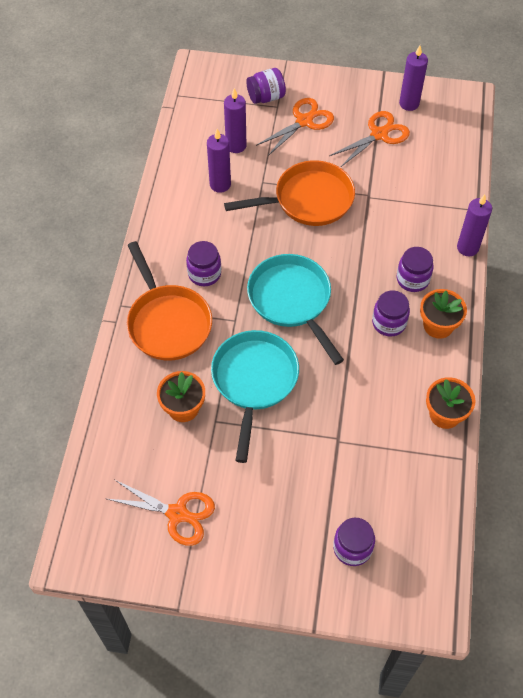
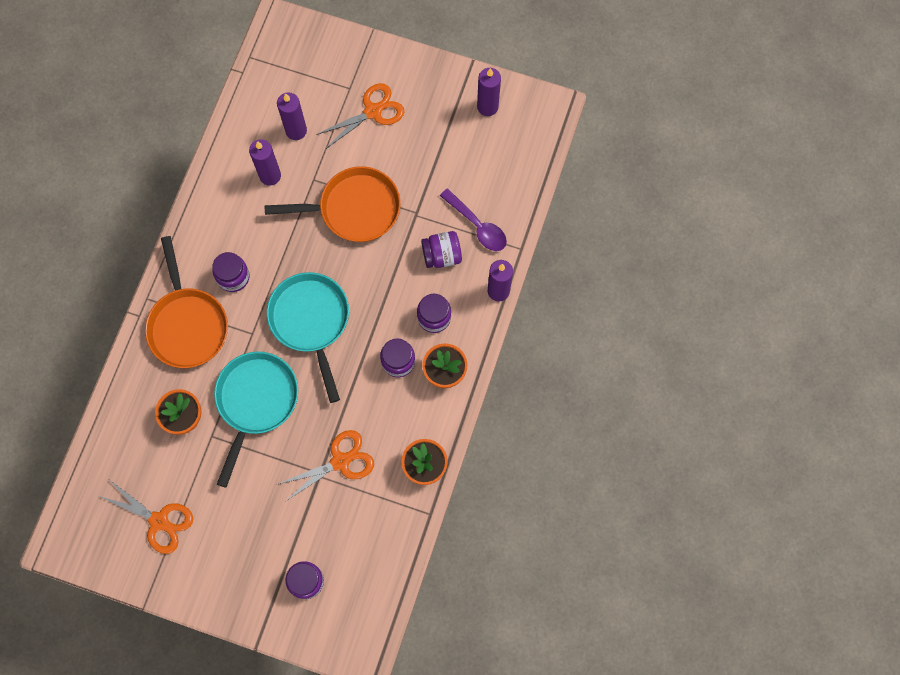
camera: 10 degrees right, 15 degrees up
(266, 97) = (340, 74): purple jar -> purple jar (442, 255)
(379, 134) = (446, 141): orange scissors -> orange scissors (340, 461)
(430, 197) = (477, 225): none -> purple spoon

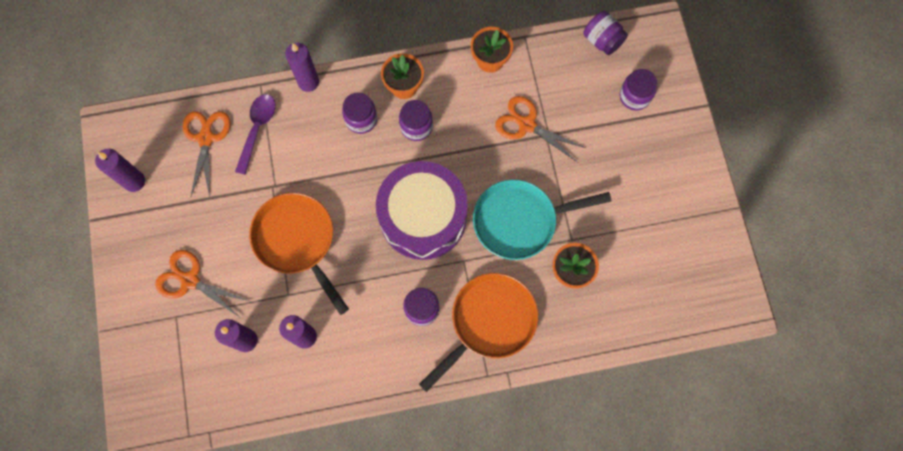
camera: 120 degrees left, 0 degrees up
(159, 521) = (667, 238): orange scissors -> orange scissors (206, 138)
(311, 321) = (423, 217): turquoise pan -> purple drum
(442, 255) = (301, 143): purple jar -> purple jar (602, 40)

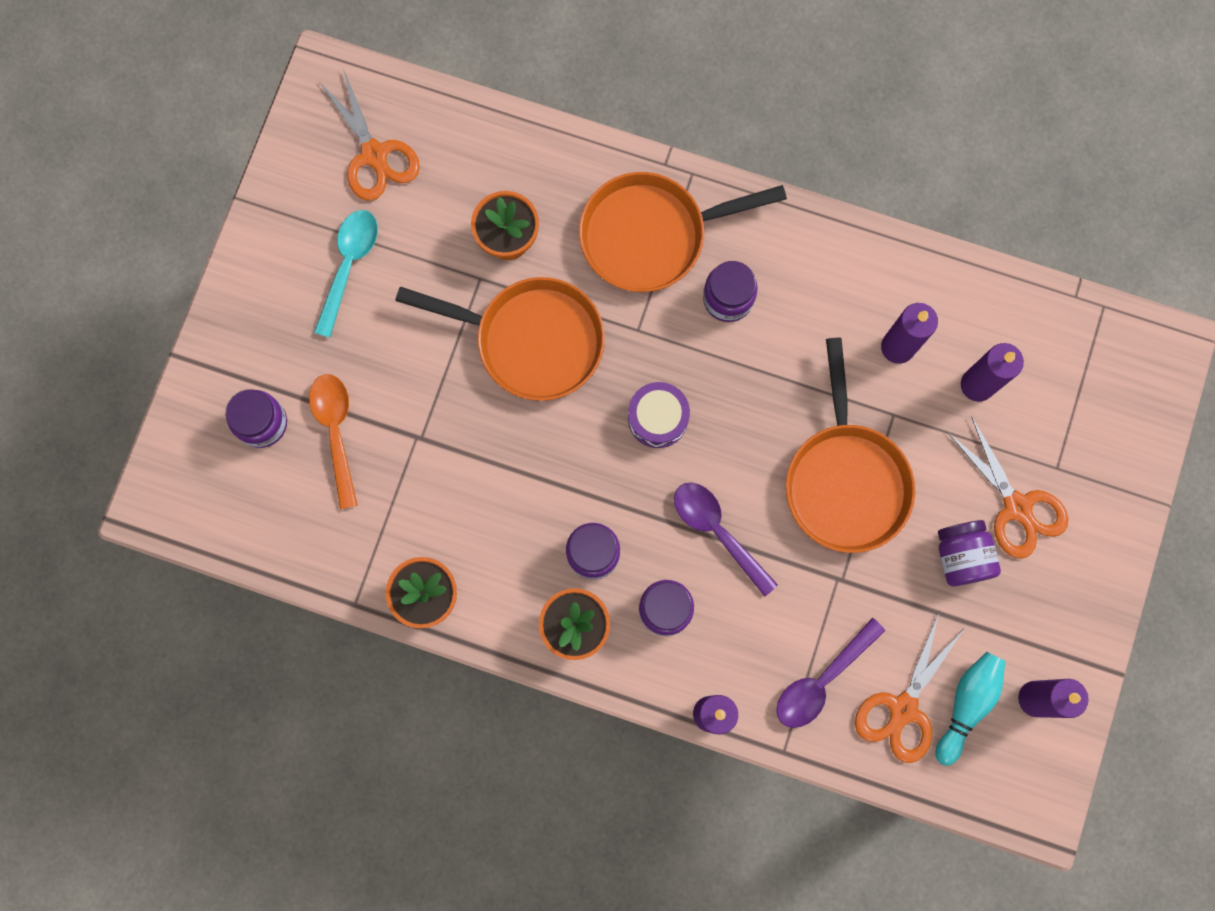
camera: 150 degrees left, 5 degrees up
(172, 158) = (966, 704): none -> turquoise bowling pin
(355, 174) = (717, 532): none -> purple spoon
(423, 217) = (658, 418): purple drum -> purple drum, size x0.45
(520, 221) = (532, 340): turquoise pan -> orange pan
(527, 125) = (437, 468): orange scissors -> orange scissors (374, 154)
(593, 113) = (336, 432): none -> orange spoon
(602, 40) = (248, 533): purple jar -> purple jar (961, 556)
(649, 205) = (348, 266): none -> turquoise spoon

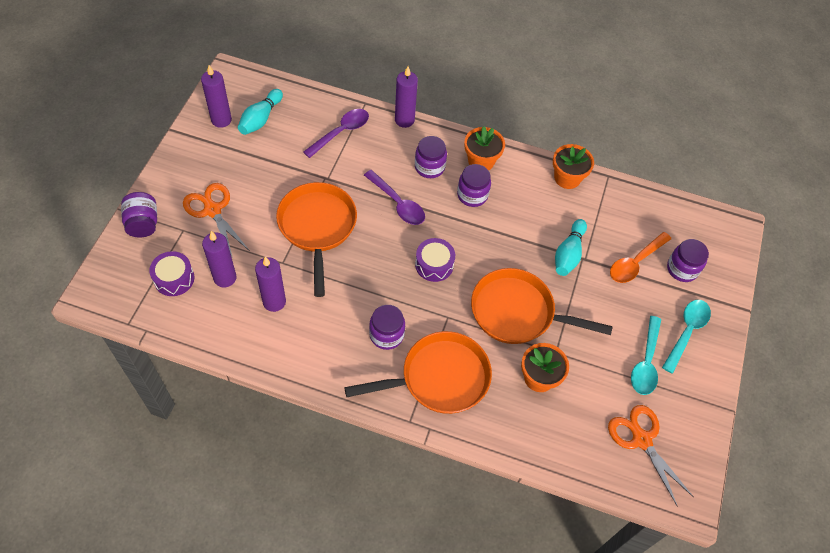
camera: 175 degrees right, 20 degrees down
(278, 315) = (686, 332): none -> turquoise spoon
(336, 432) = (635, 263): orange spoon -> orange spoon turned 60 degrees clockwise
(442, 445) = (568, 254): none -> turquoise bowling pin
(903, 708) = (297, 118): orange scissors -> none
(961, 556) = (252, 186): purple jar -> purple jar (143, 223)
(1053, 381) = (174, 279): none -> purple drum

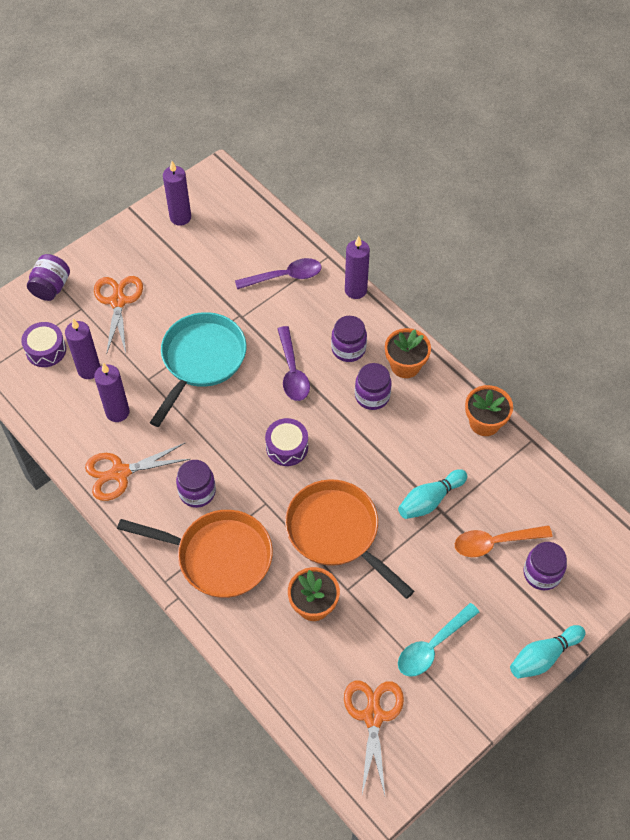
camera: 35 degrees right, 0 degrees up
(260, 119) = (217, 231): turquoise bowling pin -> turquoise bowling pin (543, 657)
(311, 351) = (120, 473): none -> orange scissors
(317, 227) = (201, 360): orange pan -> turquoise pan
(686, 332) = (498, 638): turquoise spoon -> none

